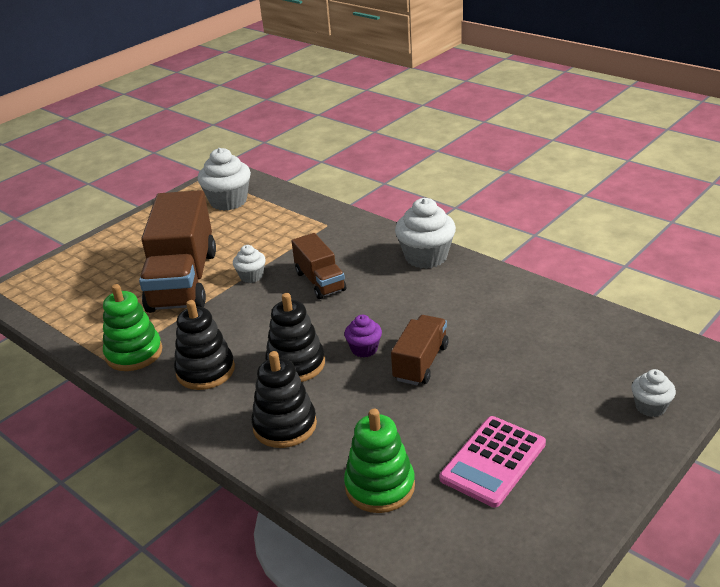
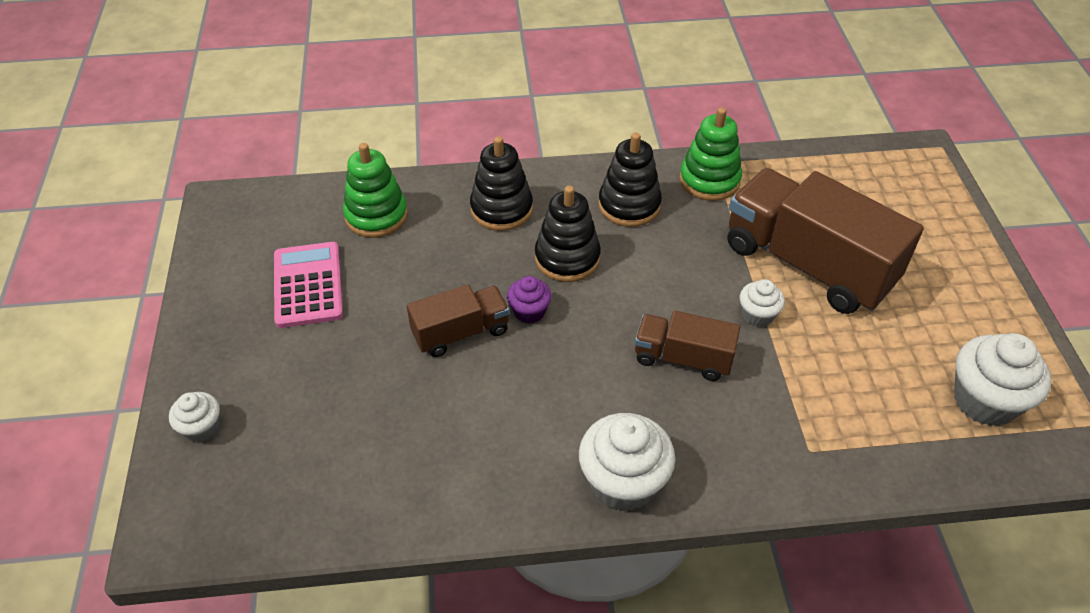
camera: 130 degrees right, 15 degrees up
(421, 363) = (461, 333): brown truck -> brown truck turned 90 degrees counterclockwise

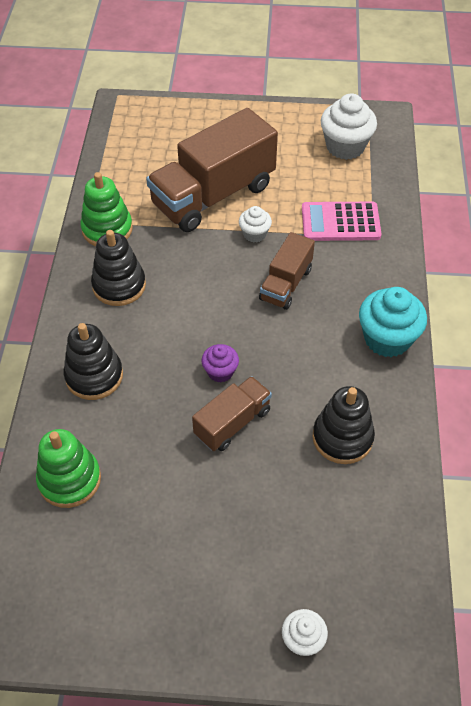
camera: 80 degrees left, 5 degrees up
(308, 285) = (147, 544): pink calculator -> pink calculator (340, 222)
(461, 333) = (232, 423): brown truck -> brown truck turned 60 degrees clockwise
(567, 258) = (168, 337): black stacking toy -> black stacking toy (342, 437)
(623, 482) = (387, 338): white cupcake -> turquoise cupcake

